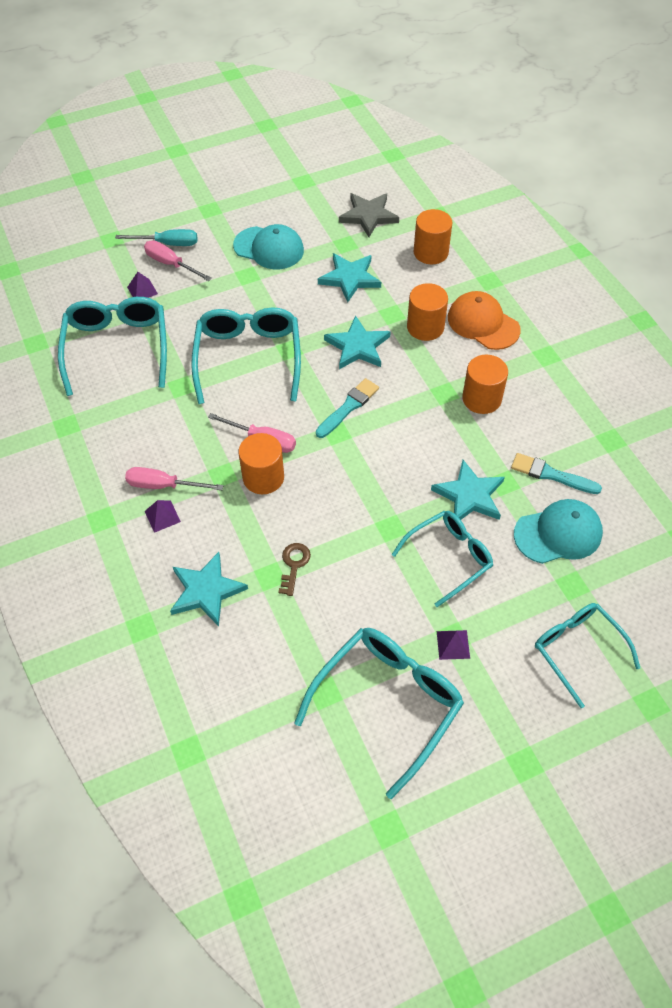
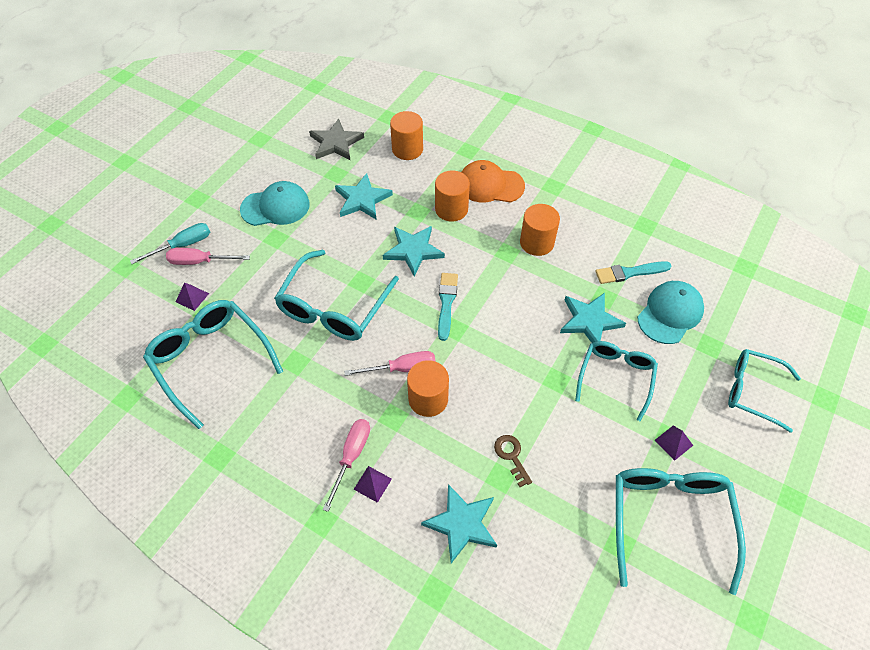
camera: 35 degrees left, 0 degrees up
(163, 485) = (351, 456): pink screwdriver -> pink screwdriver turned 135 degrees clockwise
(248, 358) = (334, 307): turquoise glasses -> turquoise glasses turned 120 degrees counterclockwise

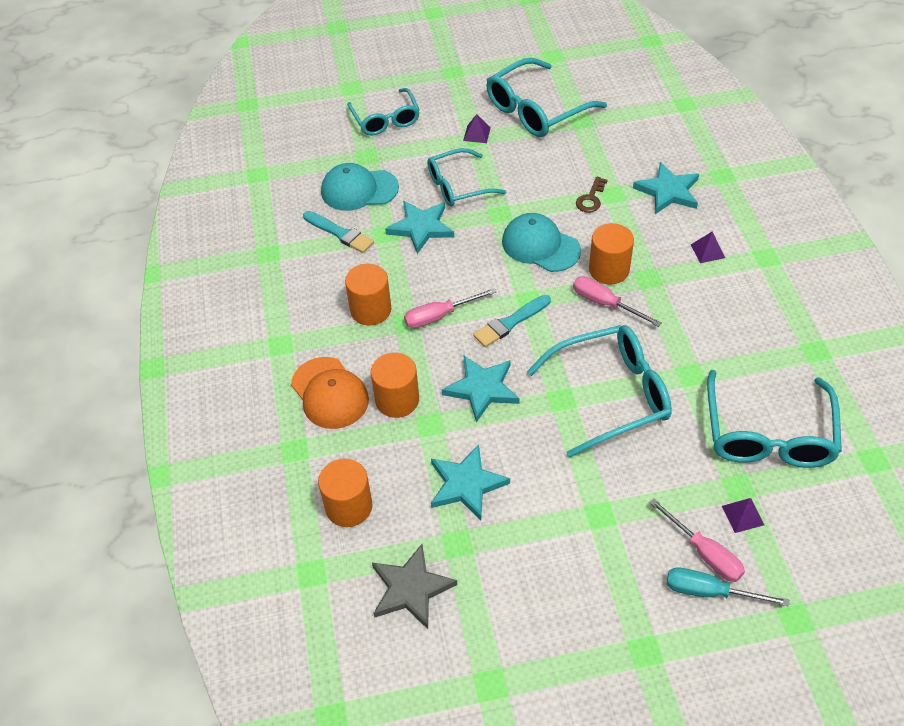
camera: 130 degrees left, 5 degrees down
(275, 207) = (564, 555): turquoise cap -> turquoise cap (540, 246)
(351, 456) = (707, 277): pink screwdriver -> pink screwdriver (439, 316)

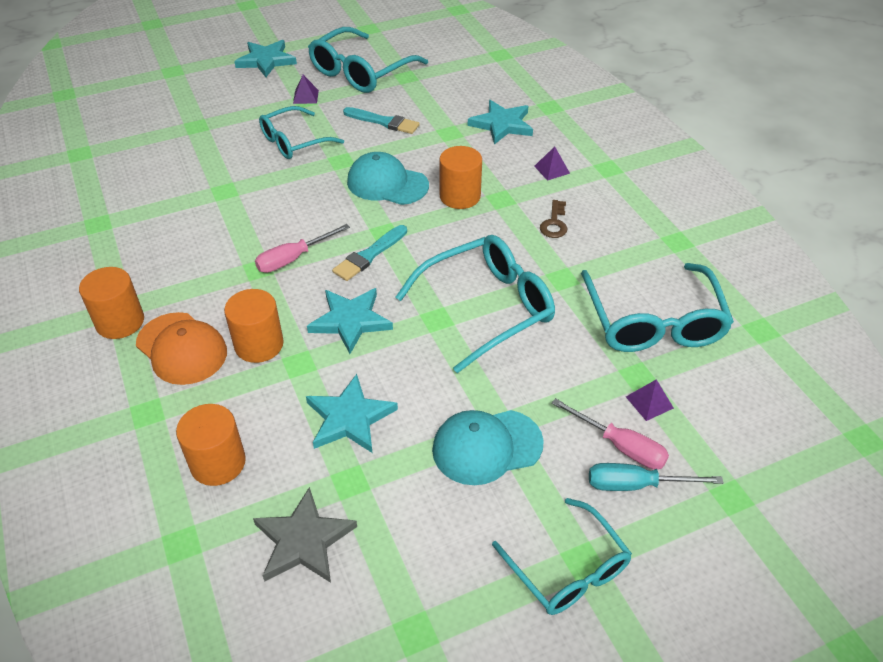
camera: 15 degrees left, 5 degrees down
(340, 233) = (175, 196): turquoise brush -> turquoise brush (383, 122)
(359, 190) = (191, 155): turquoise cap -> turquoise cap (486, 446)
(370, 310) = (218, 262): orange cylinder -> orange cylinder (120, 322)
(385, 119) = (211, 93): turquoise glasses -> turquoise glasses (567, 569)
(421, 227) = (261, 181): turquoise star -> turquoise star (266, 60)
(591, 199) = (429, 138): brown key -> brown key (554, 223)
(605, 303) = (463, 226): pink screwdriver -> none

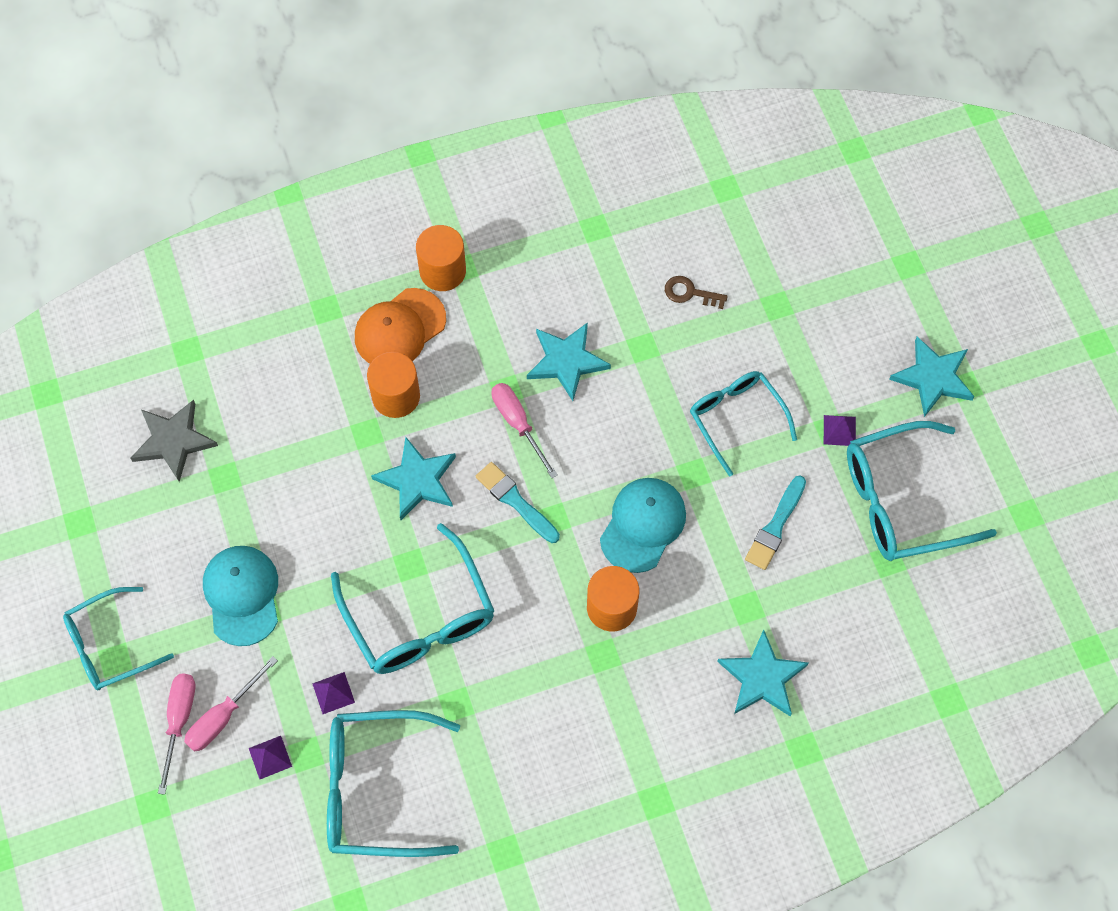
camera: 95 degrees right, 20 degrees up
(218, 463) = (261, 371): orange cylinder -> none
(349, 418) = (293, 478): turquoise star -> turquoise star (567, 361)
(361, 72) = (901, 501): turquoise glasses -> turquoise glasses turned 60 degrees counterclockwise
(552, 169) = (657, 727): purple pyramid -> purple pyramid (333, 693)
(554, 223) = (551, 712): brown key -> brown key (690, 293)
(636, 485) = (179, 721): turquoise screwdriver -> pink screwdriver

